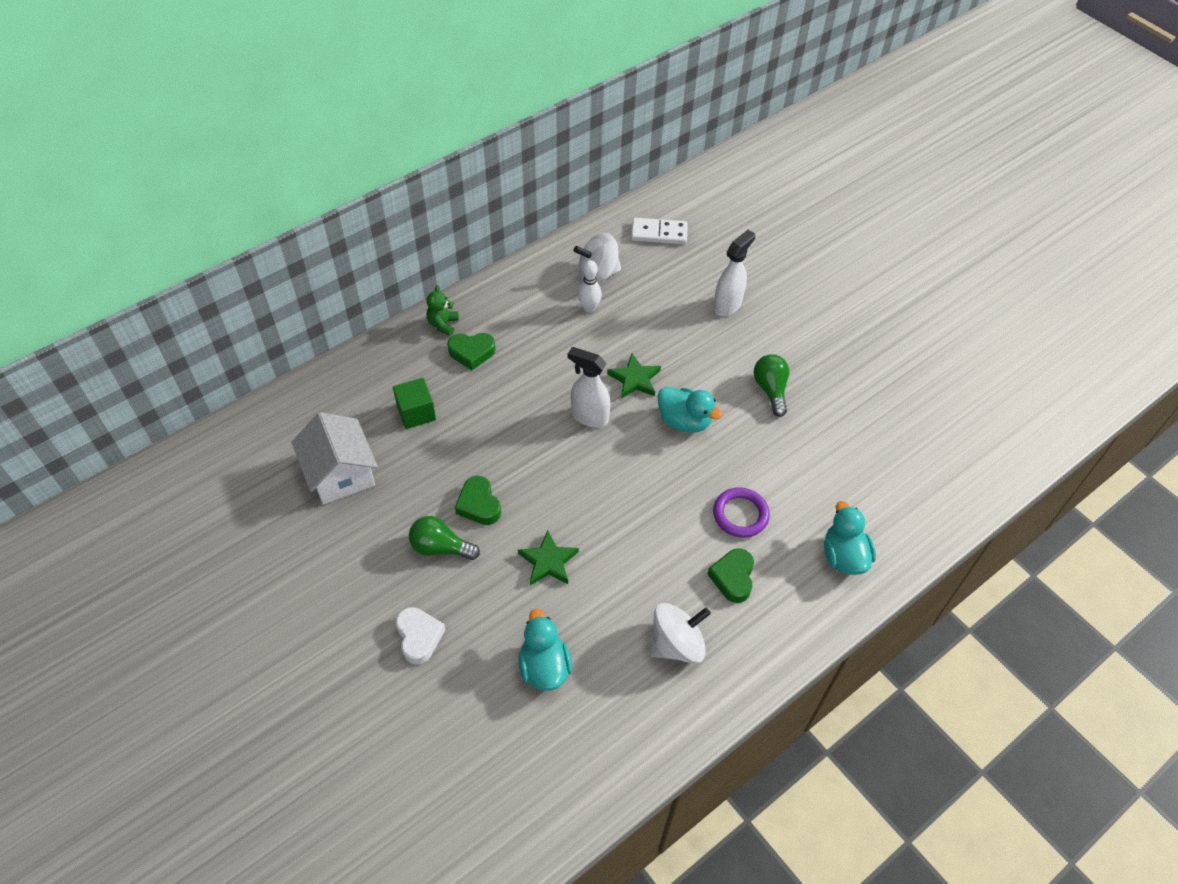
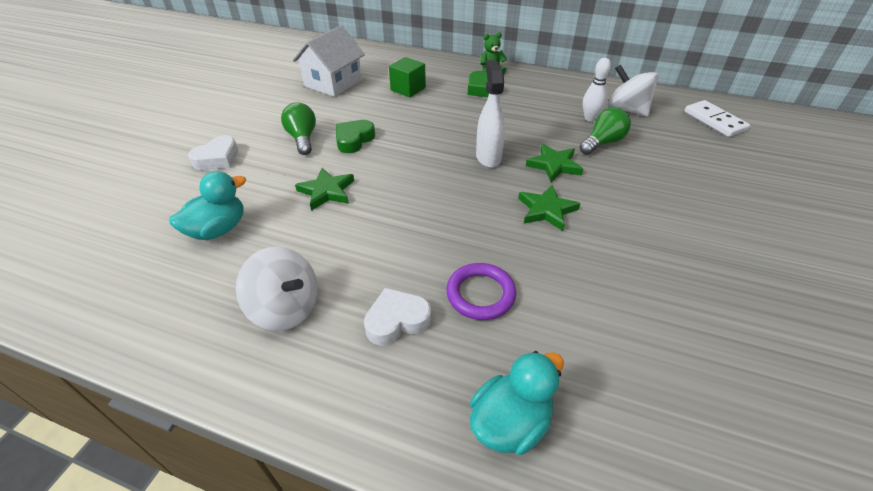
camera: 60 degrees right, 10 degrees down
(684, 421) = (546, 210): turquoise duck -> green star
(727, 305) = (708, 185): white spray bottle -> none
(733, 578) = (397, 321): green heart -> white heart
(770, 390) = (657, 254): green light bulb -> green light bulb (602, 142)

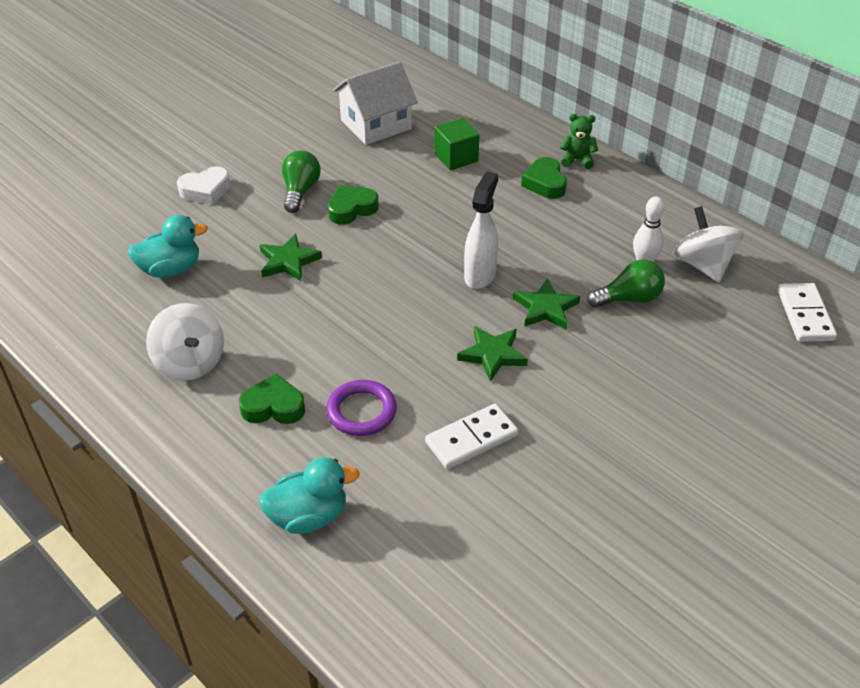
camera: 25 degrees right, 0 degrees up
(397, 321) = (273, 407): white heart -> green heart
(589, 283) = (471, 439): none -> white domino

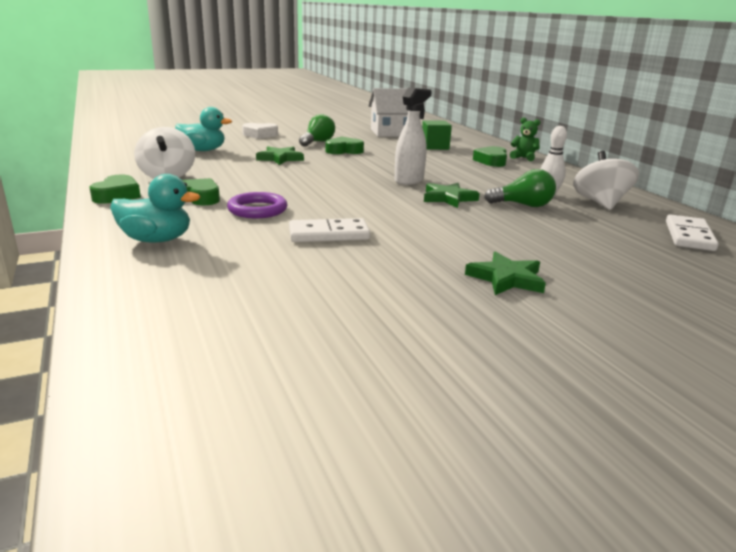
camera: 20 degrees right, 20 degrees down
(175, 435) = (117, 195): none -> green heart
(492, 355) = (386, 207): green star -> green star (506, 278)

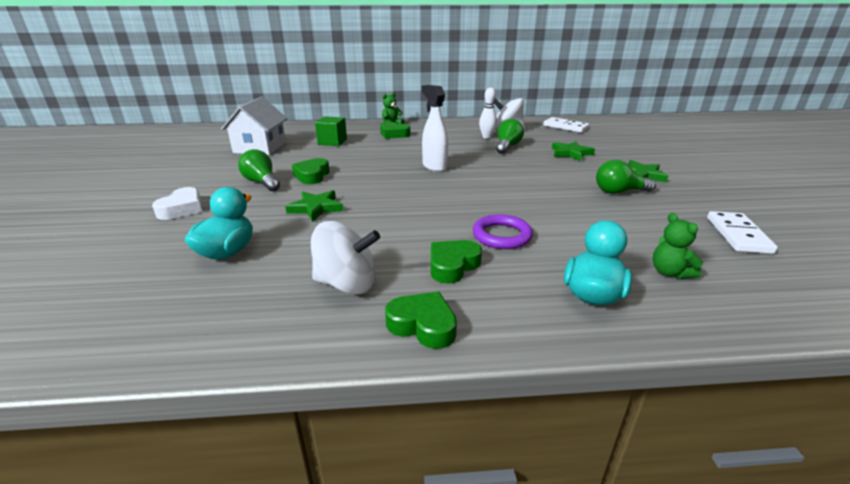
camera: 70 degrees left, 5 degrees up
(201, 273) = (669, 272): none -> green teddy bear
(329, 234) = (569, 212): white domino -> white domino (737, 235)
(418, 261) = (619, 192): none -> green light bulb
(448, 198) = (486, 162): green star -> green star (571, 153)

